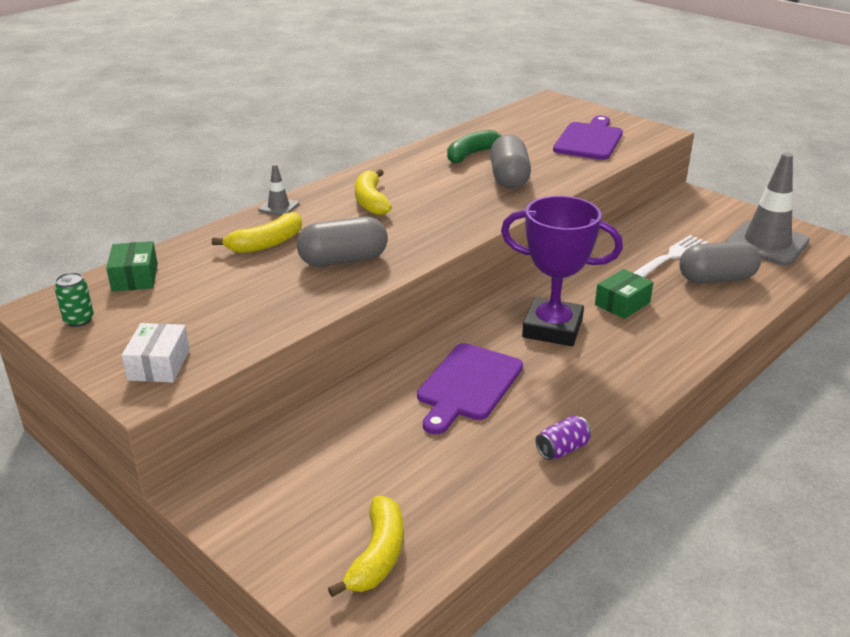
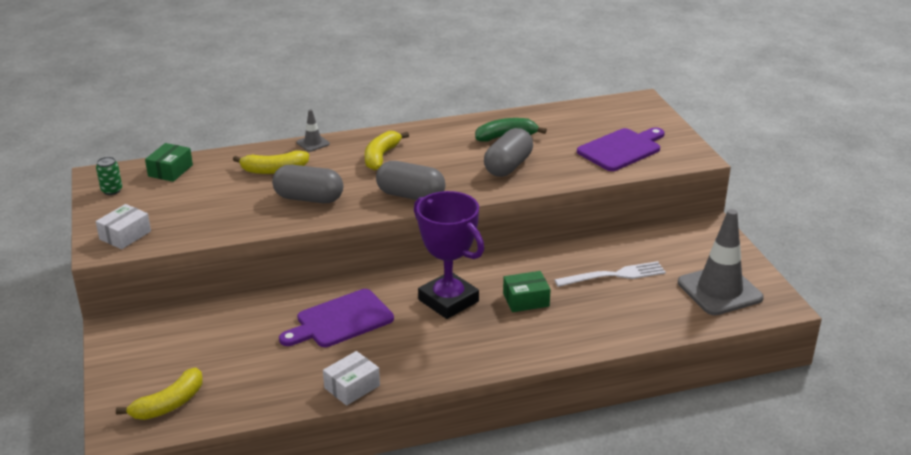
camera: 30 degrees right, 0 degrees up
(562, 449) = (352, 387): purple can -> white box
(716, 279) = (631, 306): grey capsule -> grey capsule (411, 195)

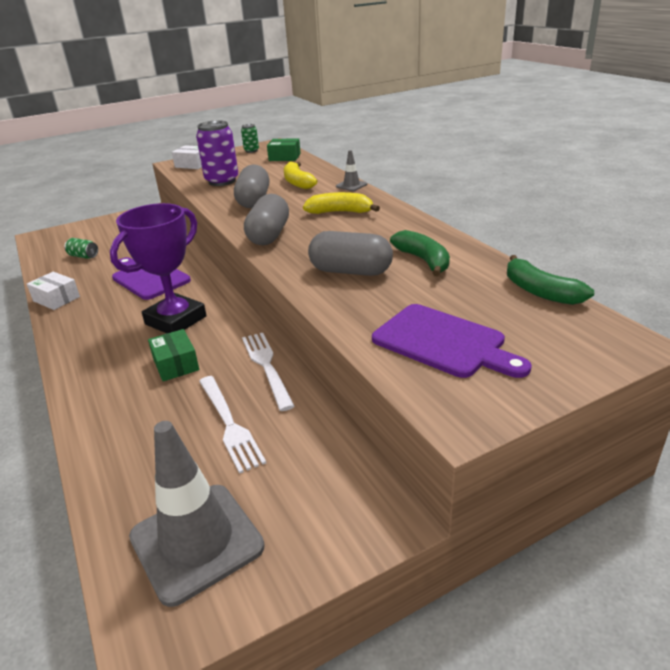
camera: 80 degrees right, 0 degrees up
(169, 404) = (60, 243): yellow banana -> none
(220, 215) = (222, 181): none -> purple can
(236, 377) = (83, 256): none -> green can
(546, 255) = (266, 366): none -> white fork
(573, 109) = (540, 291): none -> green banana

